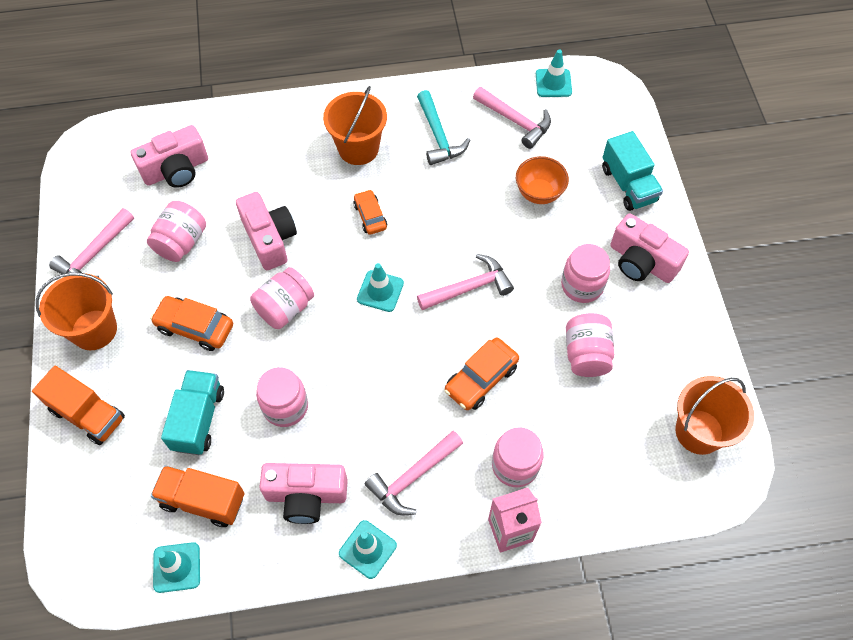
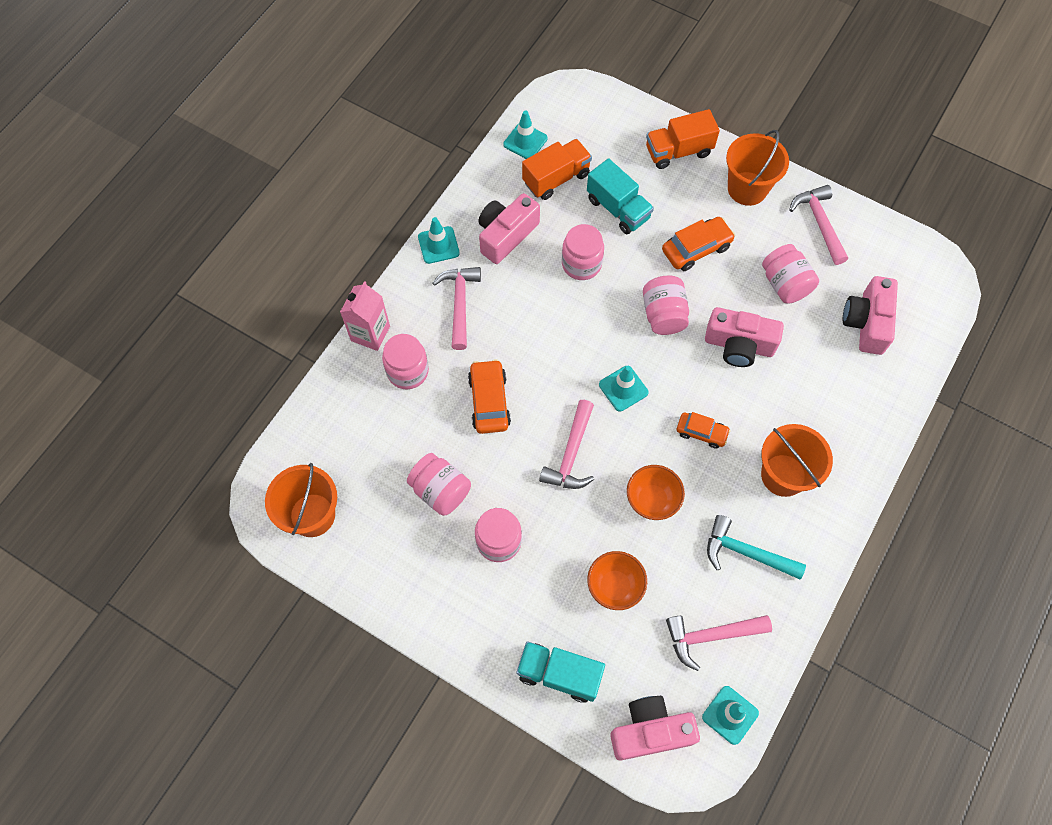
camera: 130 degrees right, 5 degrees up
(454, 212) = (652, 500): none -> orange bowl
(641, 261) = (477, 610): pink camera -> pink camera (650, 731)

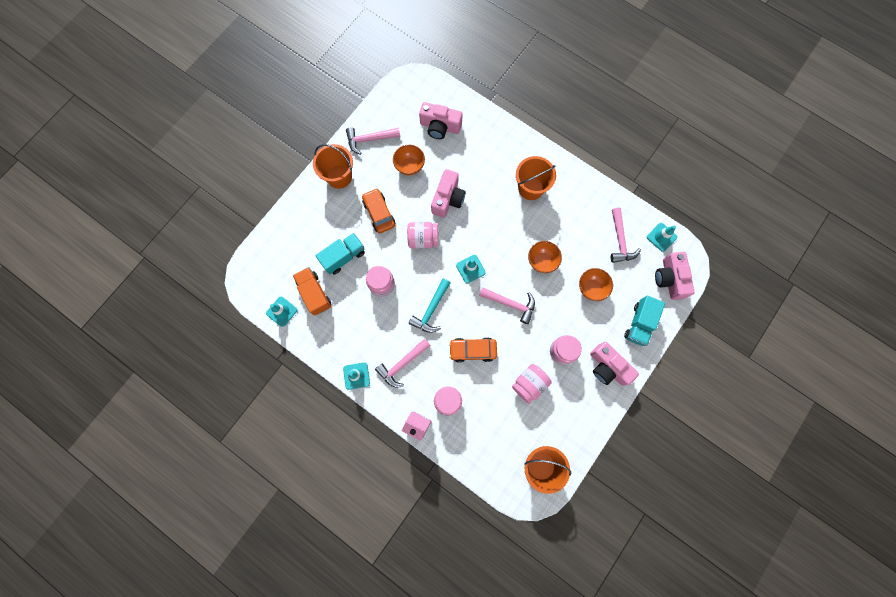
camera: 85 degrees left, 10 degrees up
(459, 303) = (402, 364): pink hammer -> pink hammer turned 45 degrees counterclockwise
(506, 235) = (354, 330): pink camera -> pink camera (607, 367)
(678, 151) = (305, 214): orange truck -> none
(701, 432) = (502, 228): orange car -> none
(745, 552) = (574, 215): turquoise hammer -> turquoise hammer (431, 310)
(785, 284) = (409, 166): pink jar -> orange bowl

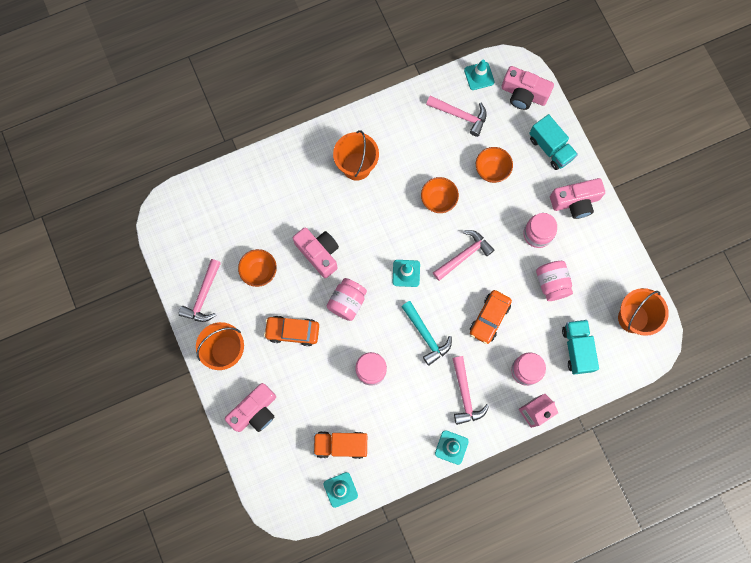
camera: 60 degrees left, 0 degrees up
(343, 257) = (318, 394): turquoise truck -> turquoise truck (577, 349)
(440, 126) = (234, 216): pink camera -> pink camera (255, 411)

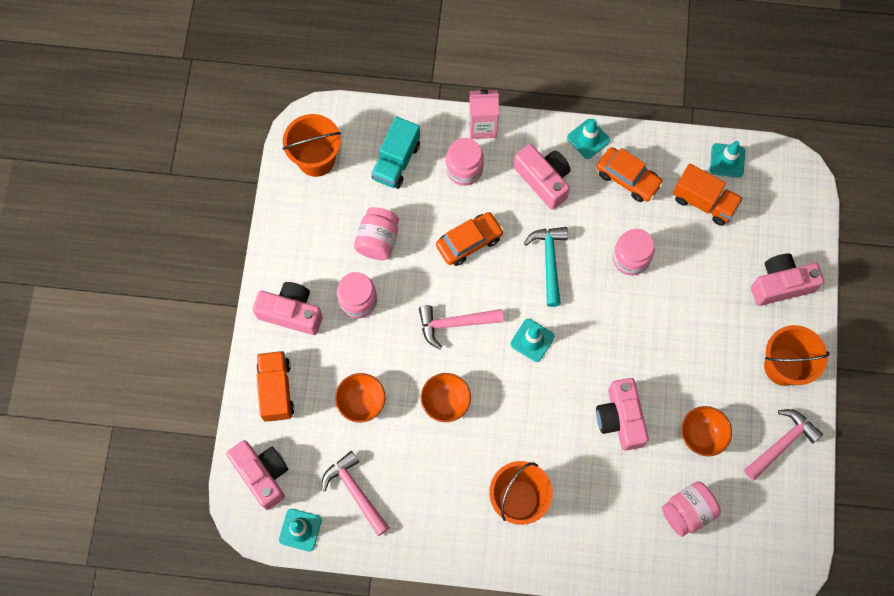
camera: 150 degrees left, 5 degrees down
(292, 331) = (697, 346): orange car -> orange car (628, 178)
(347, 302) = (617, 345): pink jar -> pink jar (687, 511)
(465, 395) = (543, 180): pink hammer -> pink camera
(550, 148) = (276, 390): turquoise truck -> orange truck

